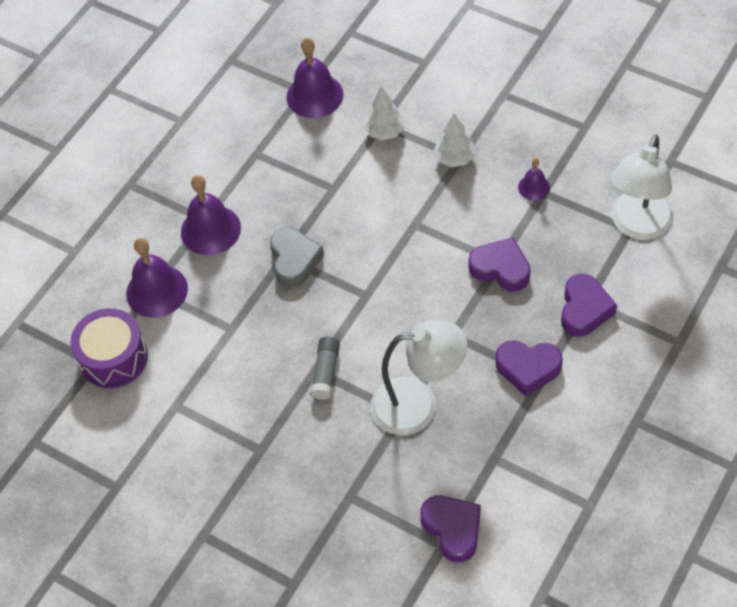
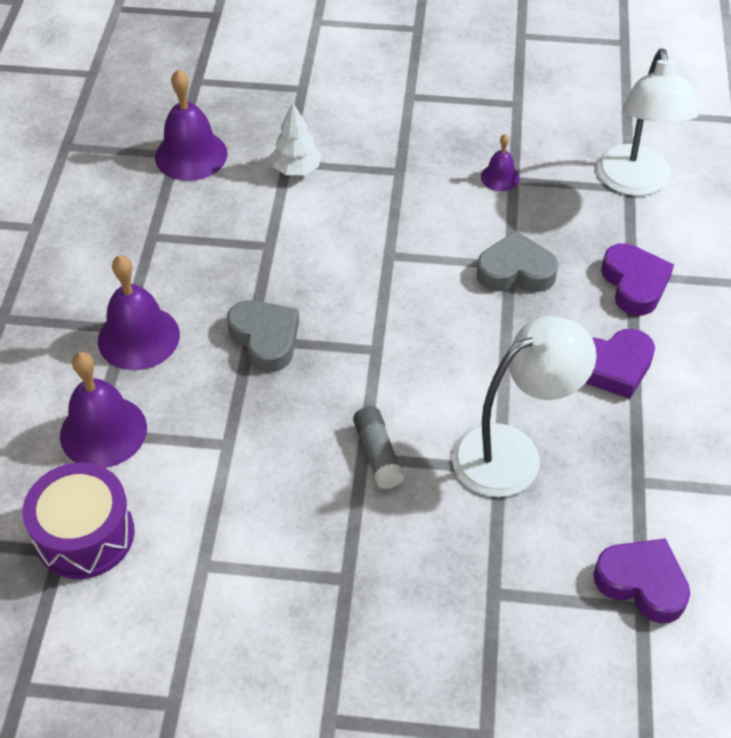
camera: 30 degrees left, 5 degrees down
(454, 158) = (393, 174): white tree -> none
(501, 268) = (515, 271): purple heart -> grey heart

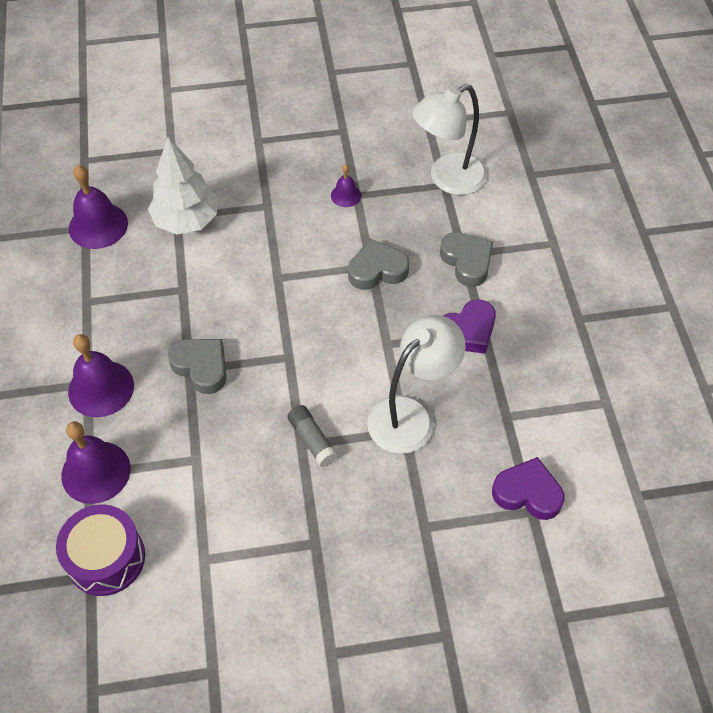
camera: 15 degrees left, 5 degrees up
(296, 169) = (186, 221): white tree -> white tree, size x1.69
(634, 284) = (467, 261): purple heart -> grey heart
(635, 183) = (447, 179): white lamp -> white lamp turned 75 degrees clockwise

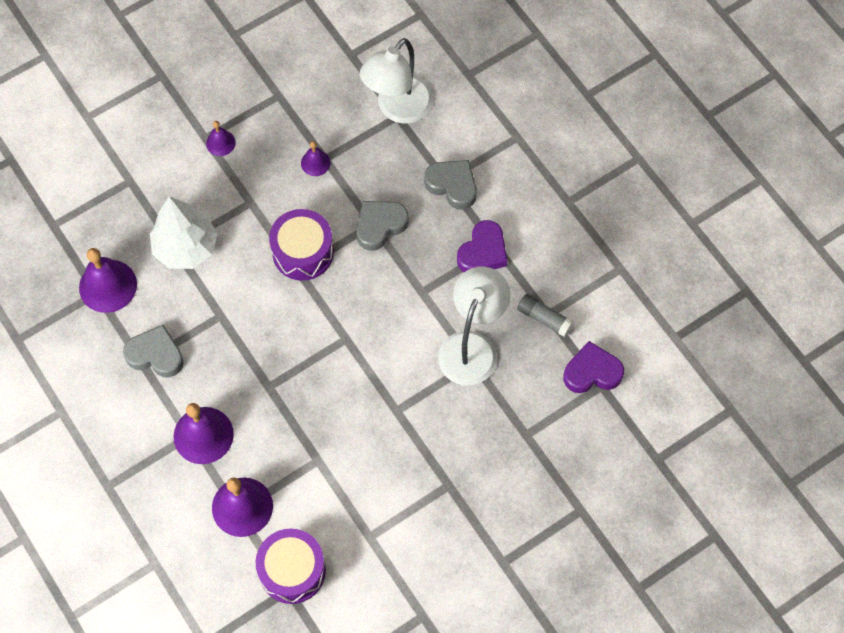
camera: 25 degrees left, 10 degrees up
(201, 367) = (278, 379): grey heart -> grey heart (156, 355)
(269, 149) = (220, 143): none -> purple bell
(291, 265) = (303, 252): none -> purple drum
(312, 440) = (403, 402): grey glue stick -> grey glue stick (544, 318)

